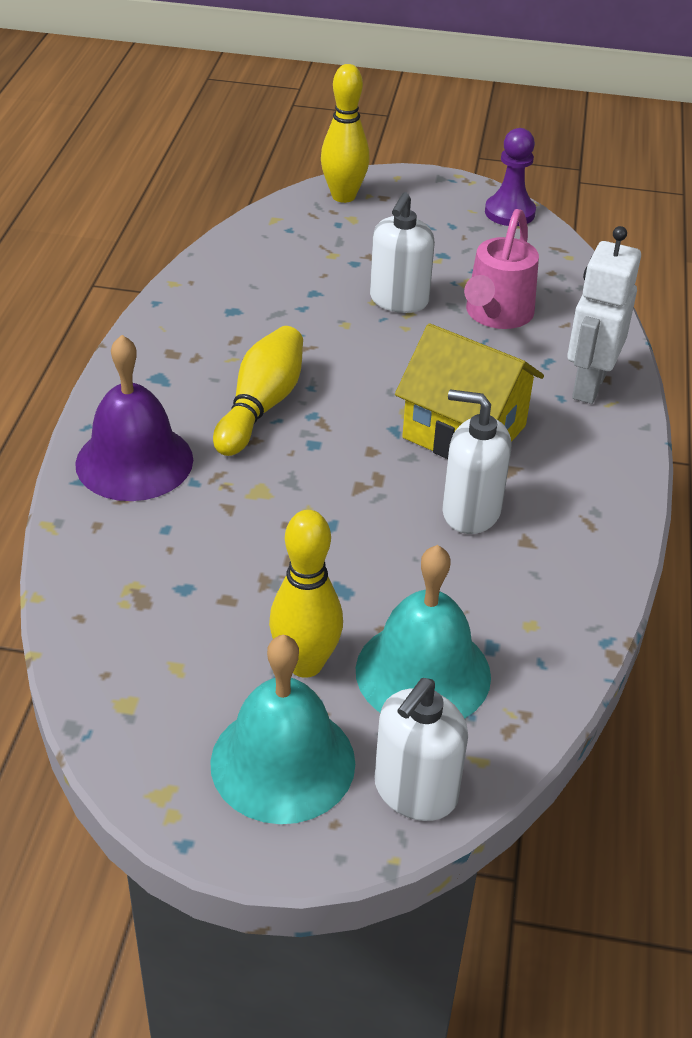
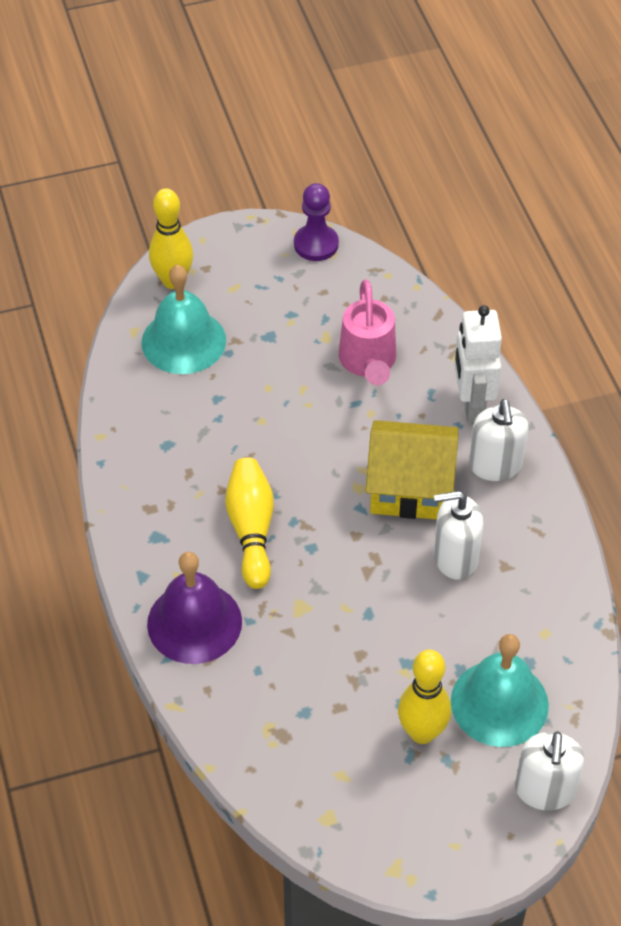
camera: 25 degrees left, 10 degrees up
(283, 762) = (453, 810): turquoise bell -> turquoise bell (183, 341)
(399, 300) = (287, 378): white soap dispenser -> white soap dispenser (495, 465)

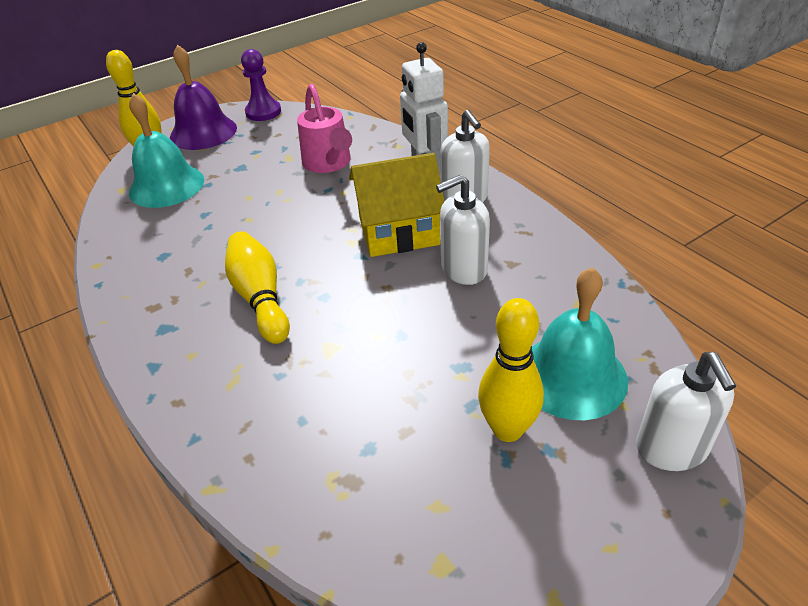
camera: 15 degrees left, 10 degrees down
(194, 622) = (219, 393): purple bell -> purple bell (203, 132)

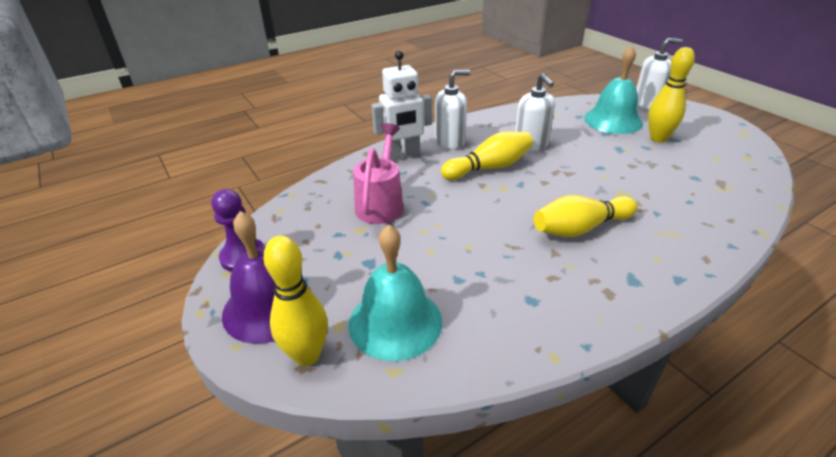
camera: 90 degrees left, 5 degrees down
(329, 164) = (381, 203): pink watering can -> pink watering can turned 60 degrees counterclockwise
(398, 231) = (489, 167): yellow house -> yellow bowling pin

